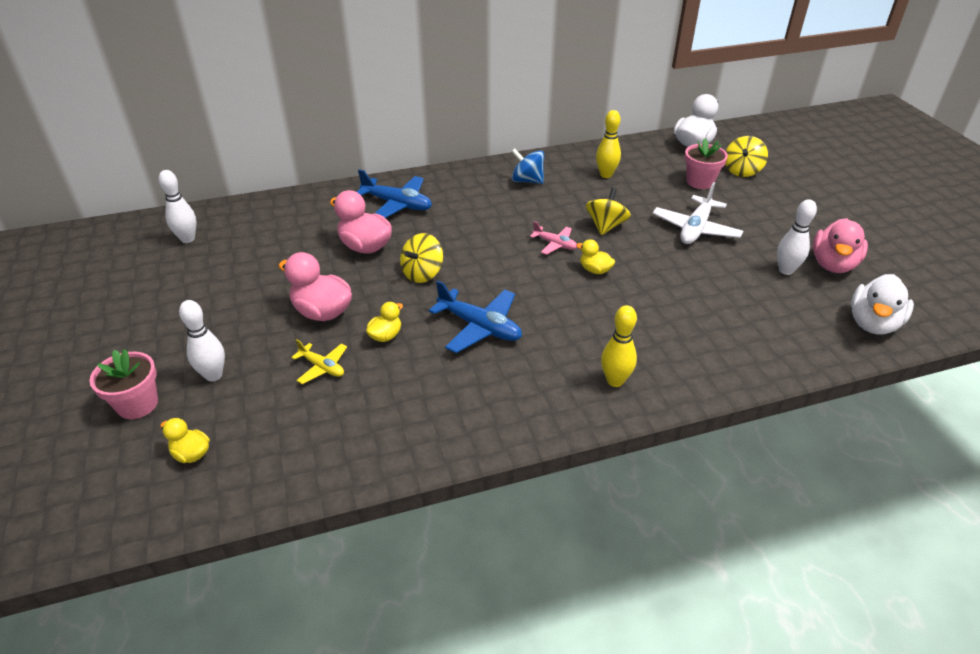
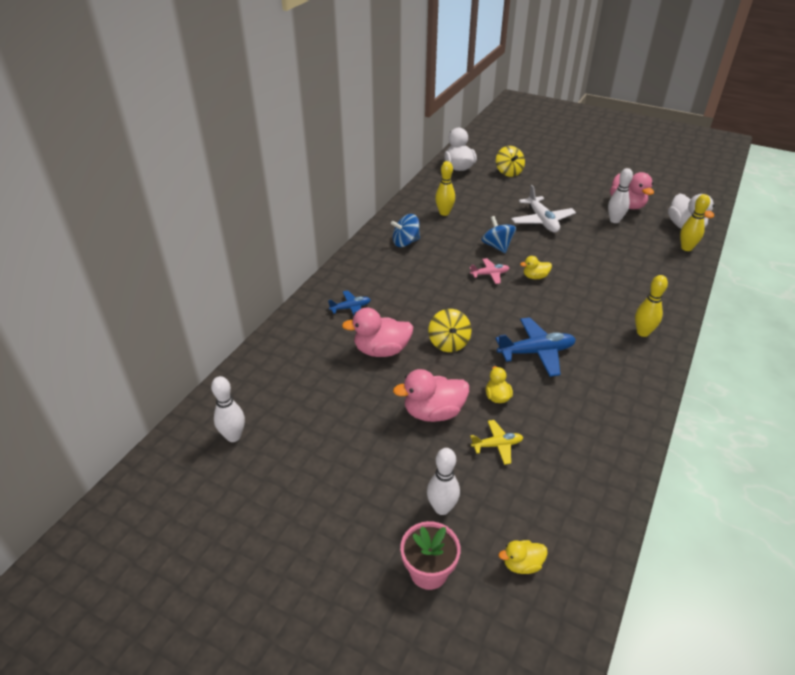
camera: 45 degrees left, 0 degrees up
(397, 205) = (350, 308): blue plane -> blue plane, size x0.57
(605, 226) = (497, 246): yellow spinning top -> blue spinning top
(700, 182) = (499, 190): pink flower pot -> none
(830, 343) = (686, 248): none -> yellow bowling pin

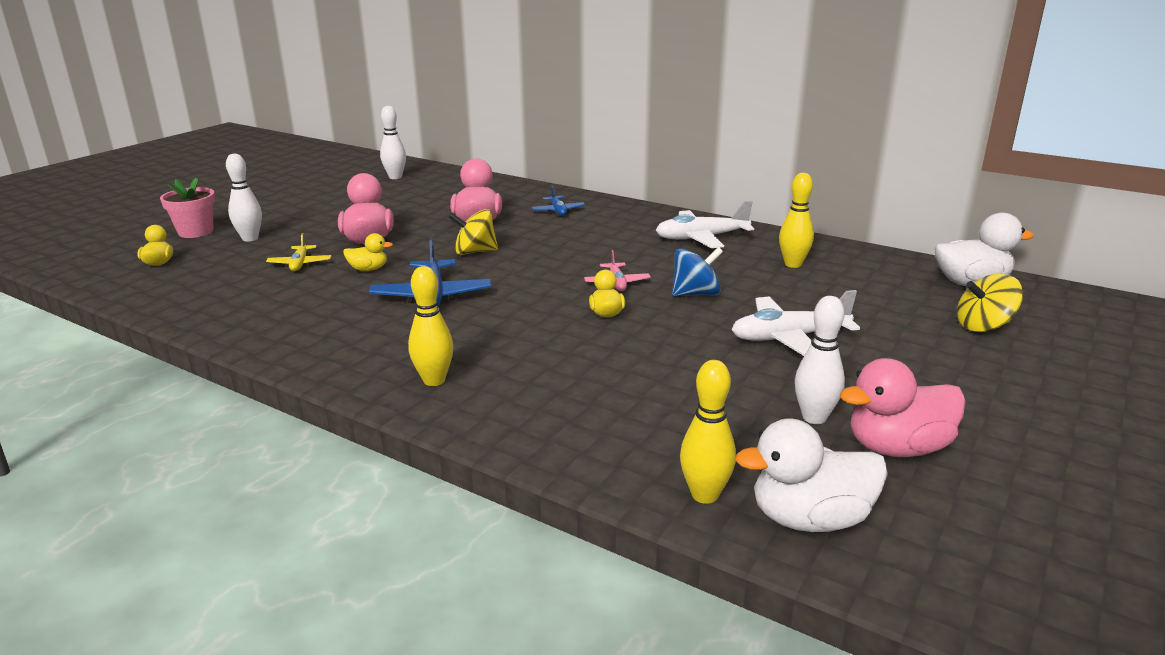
camera: 95 degrees right, 15 degrees down
(405, 242) = (701, 238): blue spinning top -> white plane

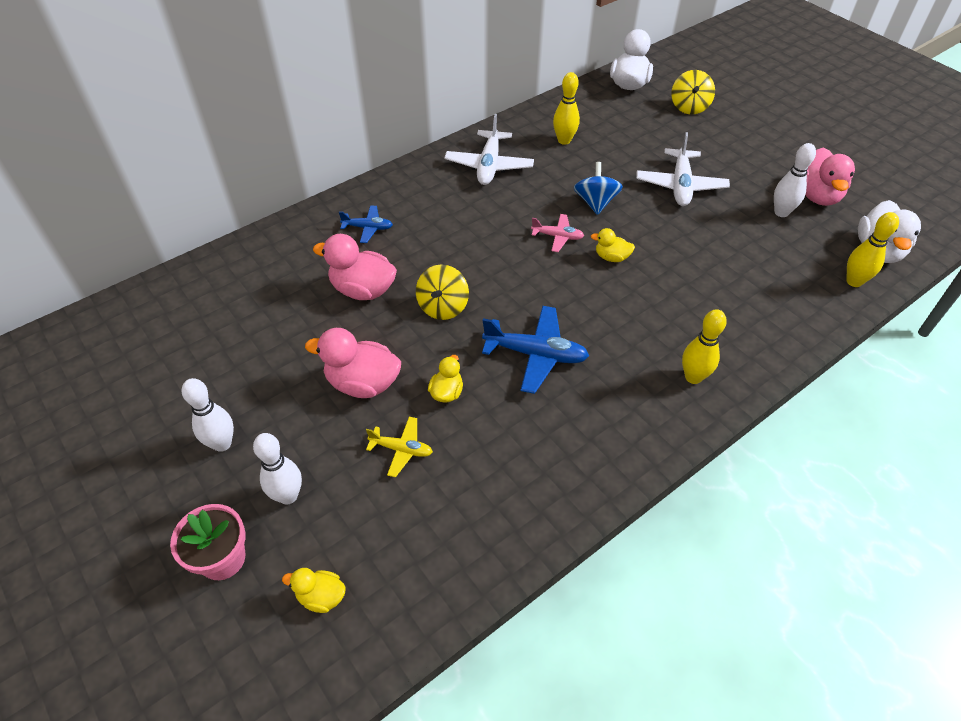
camera: 70 degrees left, 25 degrees up
(395, 177) = (150, 332): white bowling pin -> white bowling pin (222, 444)

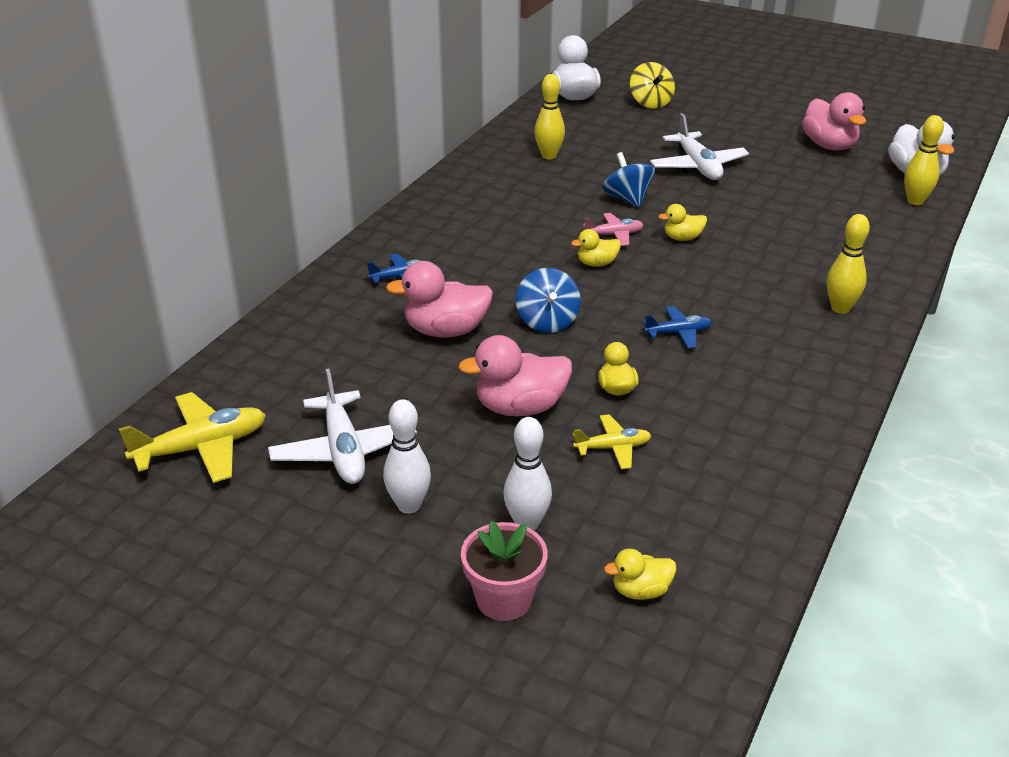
camera: 25 degrees left, 15 degrees down
(131, 337) = (202, 448): none -> yellow plane
(443, 307) = (547, 321): yellow spinning top -> blue spinning top
(489, 165) = (488, 194): white plane -> white plane (343, 450)
(522, 261) = (597, 263): none -> yellow duck
(536, 354) = (678, 333): blue plane -> blue plane, size x0.57
(781, 212) = (808, 165): white bowling pin -> none

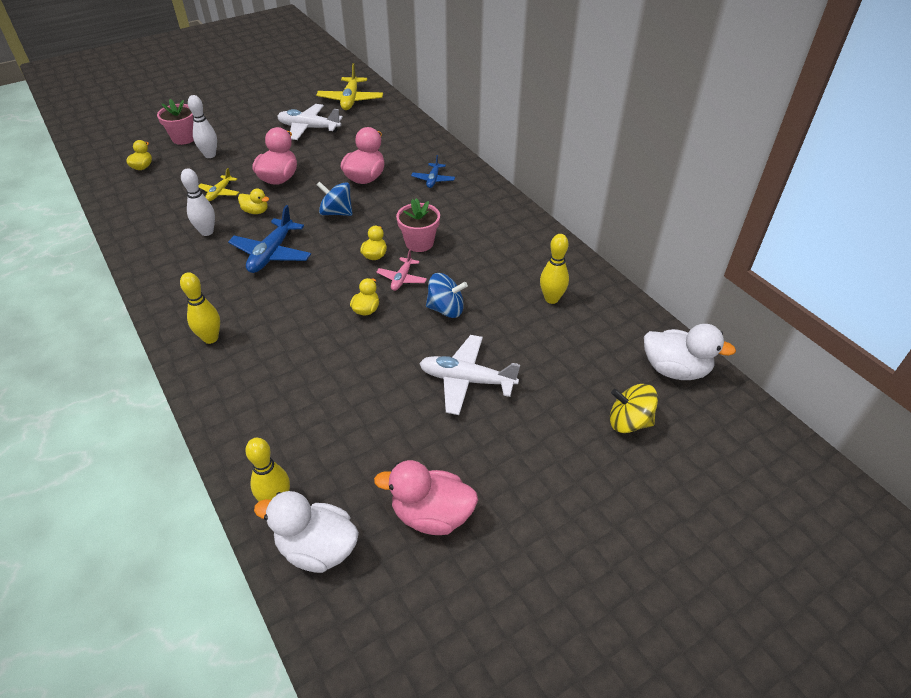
camera: 120 degrees right, 10 degrees up
(409, 505) = (257, 133): white bowling pin -> white bowling pin (207, 232)
(543, 244) = (419, 243): none -> pink flower pot
(678, 333) = (272, 254): blue plane -> blue plane, size x1.75

